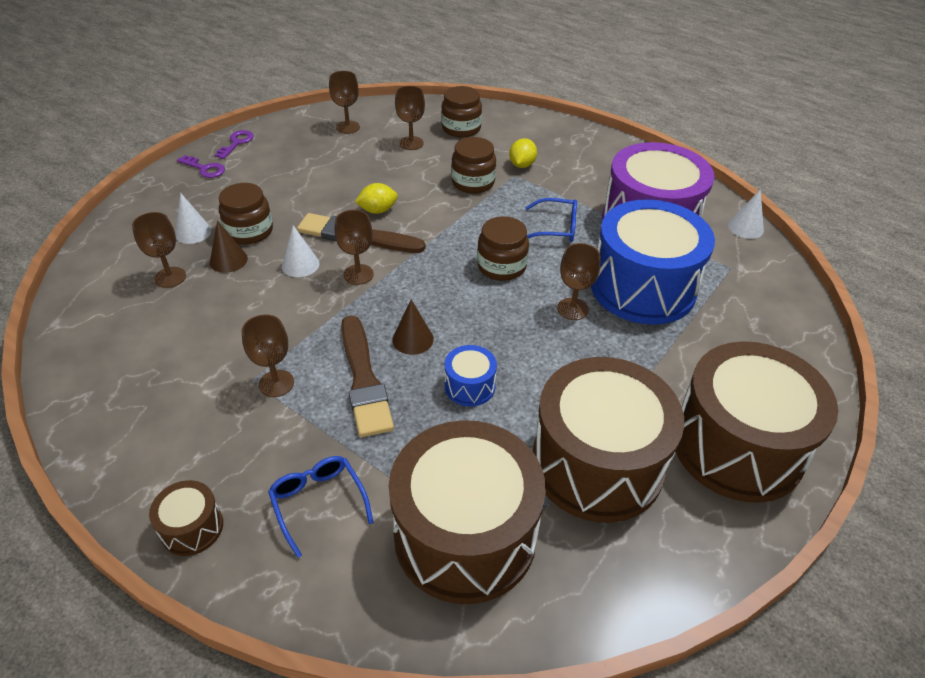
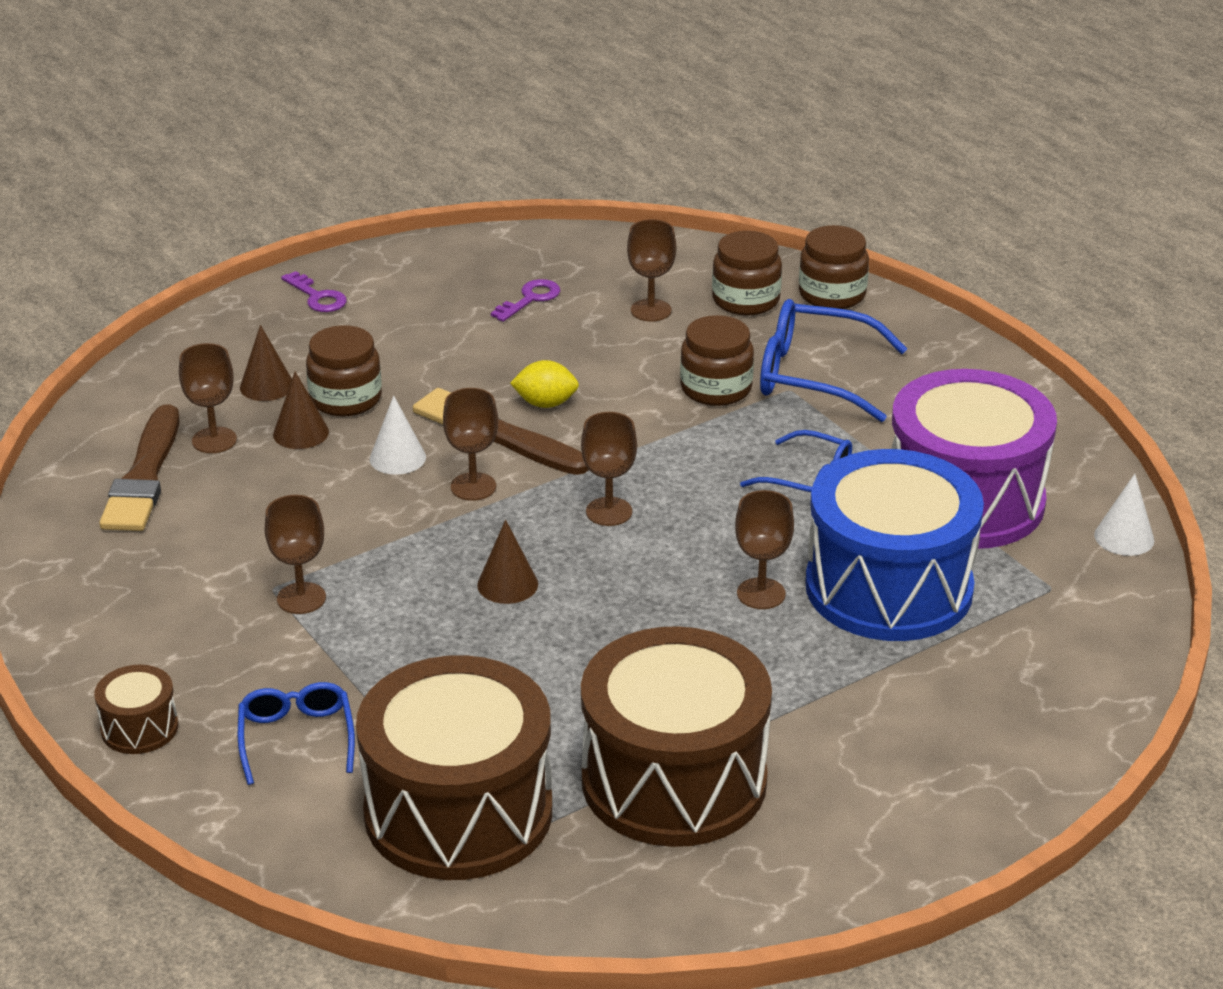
camera: 20 degrees right, 10 degrees down
(193, 232) = (266, 386): white cone -> brown cone
(237, 143) = (380, 265): purple key -> purple key (530, 299)
(348, 127) = (562, 268): brown goblet -> brown goblet (609, 512)
(364, 380) = (417, 618): brown brush -> brown brush (144, 476)
(469, 386) = (555, 657): blue drum -> none
(501, 266) = (689, 516): brown jar -> brown jar (832, 294)
(522, 165) = (812, 375): yellow lemon -> blue glasses
(737, 446) = (884, 806): brown drum -> none

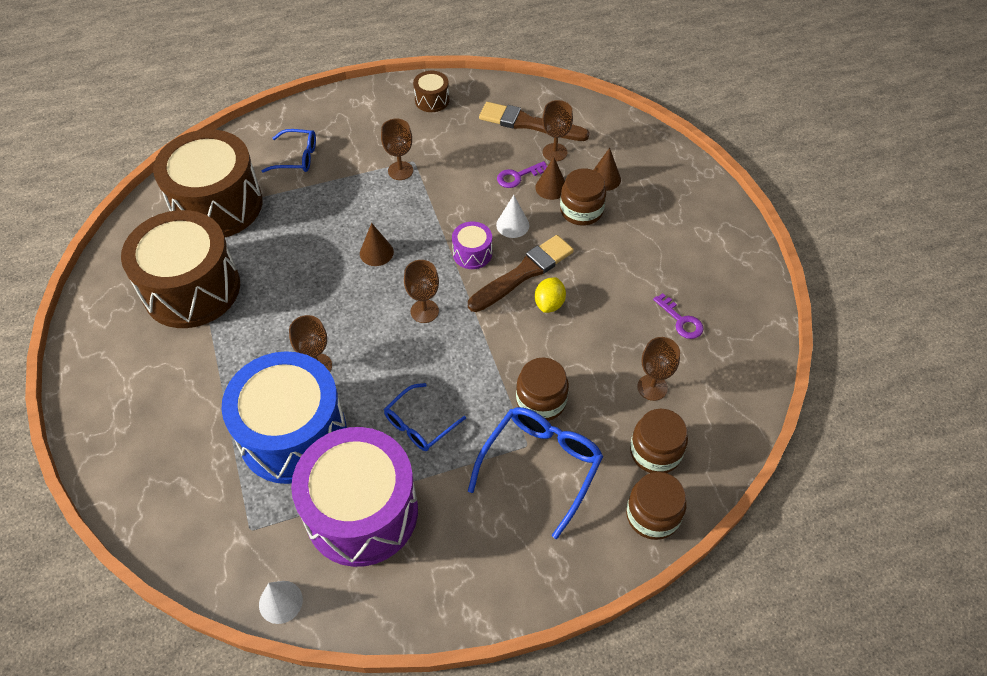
camera: 105 degrees right, 20 degrees up
(139, 728) = (330, 109): brown drum -> brown drum (432, 100)
(317, 297) = (703, 212): purple key -> purple key (518, 176)
(473, 487) = (472, 253): brown goblet -> purple drum

